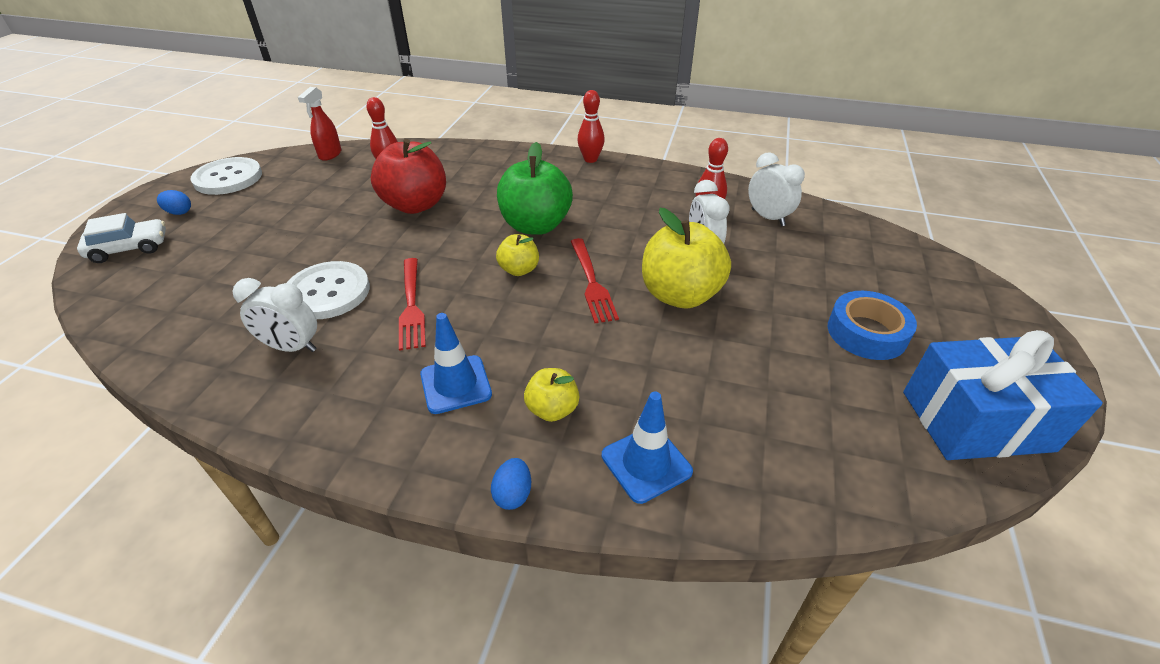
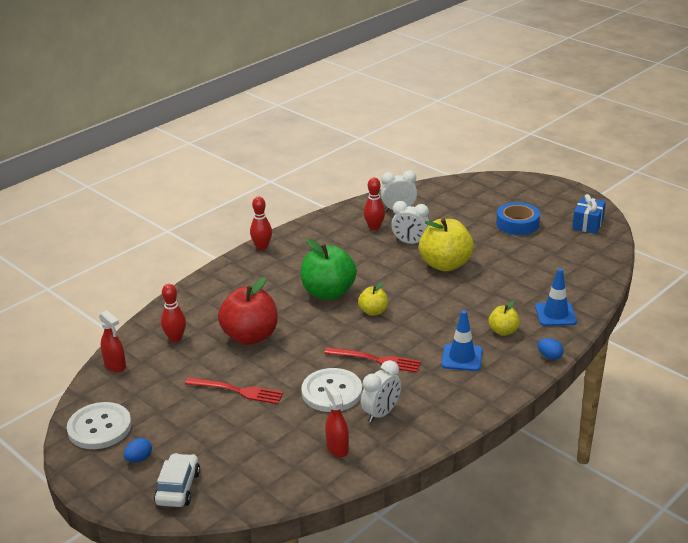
camera: 60 degrees left, 10 degrees down
(209, 333) = (337, 448): none -> red spray bottle
(592, 283) = (409, 289): red fork -> red fork (238, 391)
(976, 420) = (587, 224): blue gift -> blue gift, size x0.58

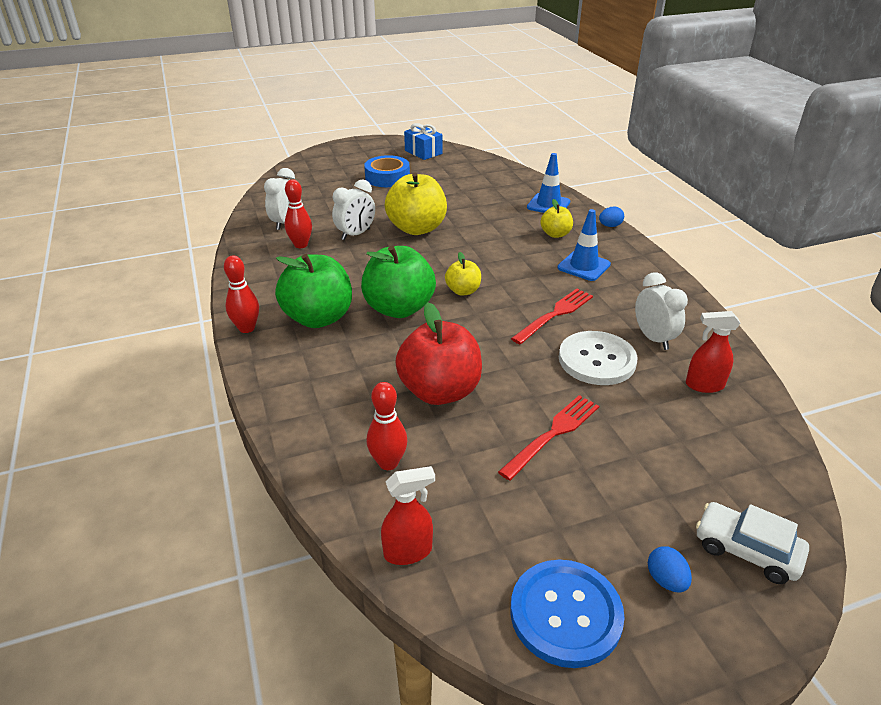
camera: 65 degrees left, 5 degrees up
(99, 427) = (565, 614): white button -> blue button
(292, 267) = (318, 318): none -> green apple

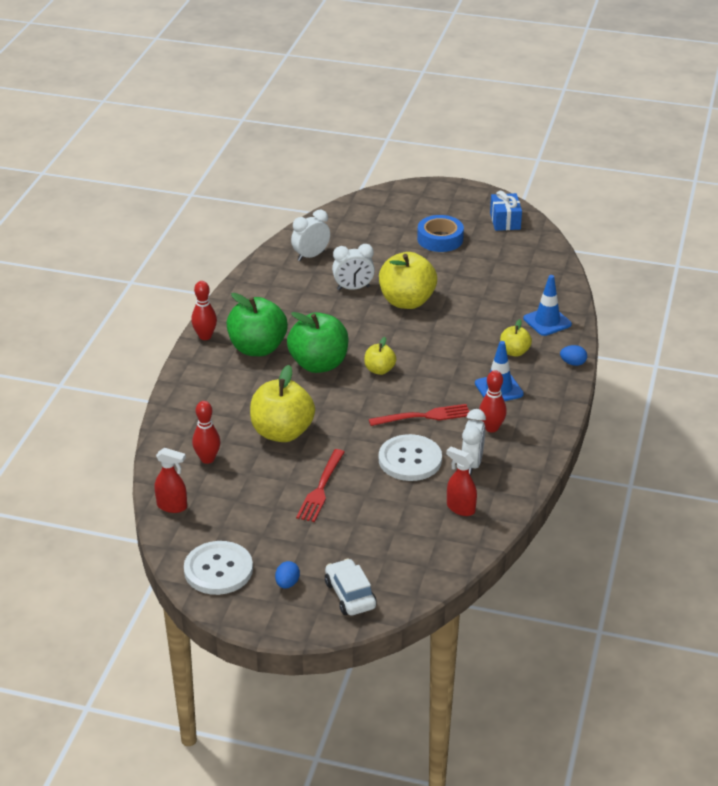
camera: 35 degrees right, 0 degrees up
(301, 245) = (303, 282): red bowling pin -> red bowling pin (491, 428)
(440, 391) = (282, 432): red apple -> yellow apple
(553, 433) = (321, 489): red fork -> red fork turned 120 degrees clockwise
(565, 614) = (218, 570): blue button -> white button

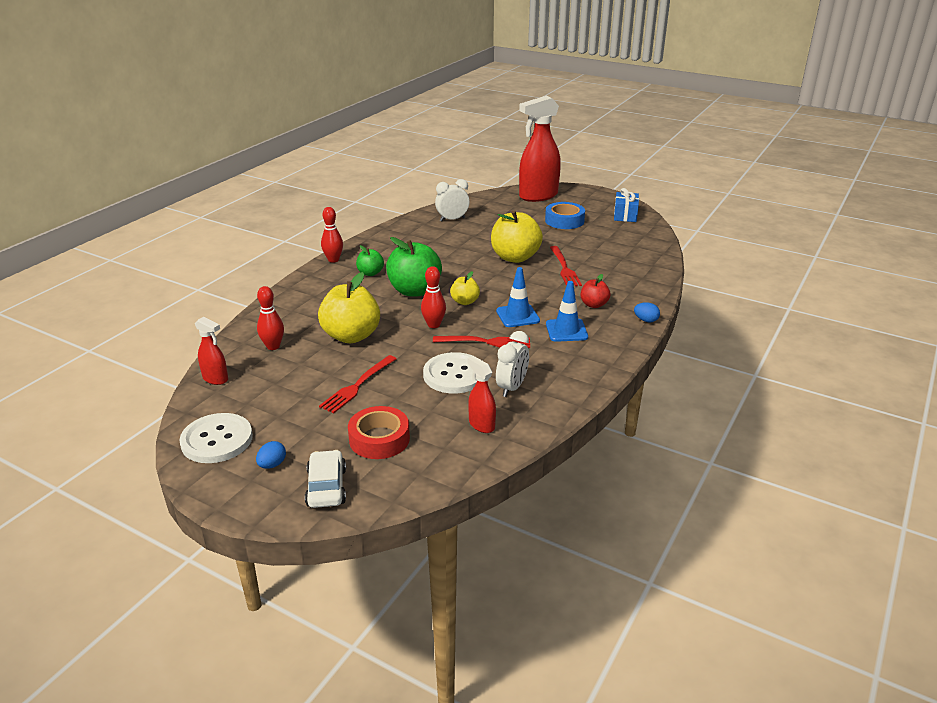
camera: 15 degrees right, 5 degrees down
(257, 348) = (370, 273): green apple -> green apple, size x0.52
(353, 288) = (474, 243): white clock -> none
(372, 540) = (379, 439): none -> red tape
(394, 204) = (538, 196): none -> red spray bottle
(466, 308) = (564, 268): none -> red fork
(491, 428) = (545, 360): red bowling pin -> red bowling pin (434, 325)
(514, 352) = (594, 305): yellow apple -> red apple
(547, 321) = (634, 286): blue traffic cone -> blue traffic cone (517, 316)

